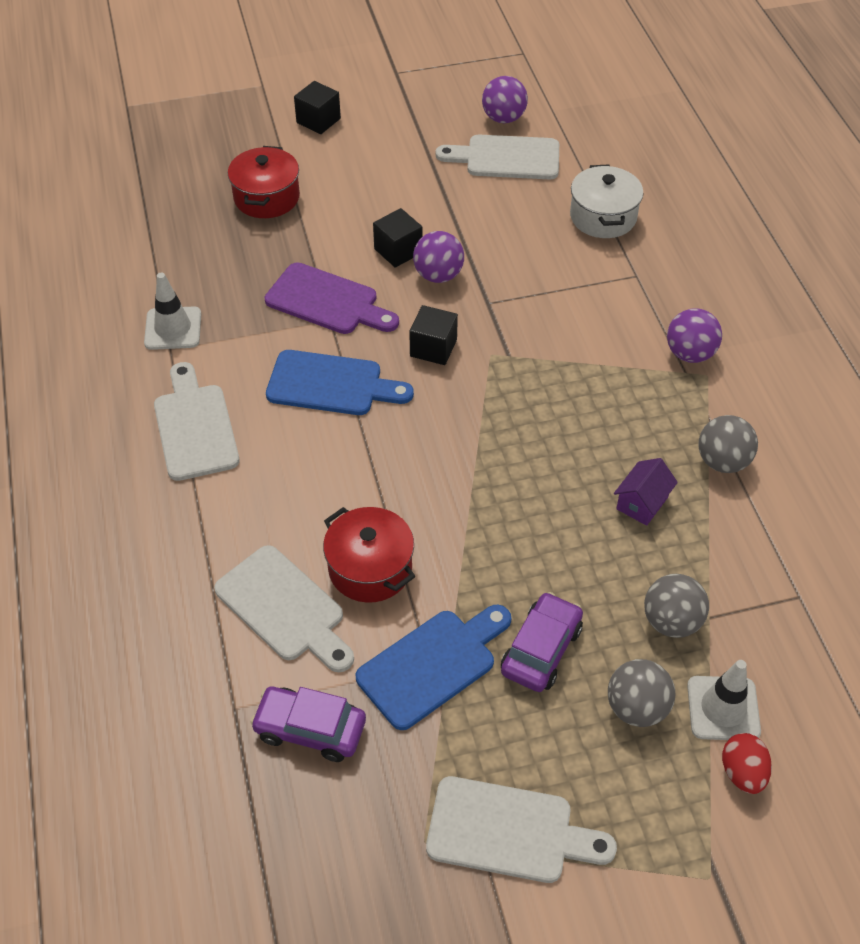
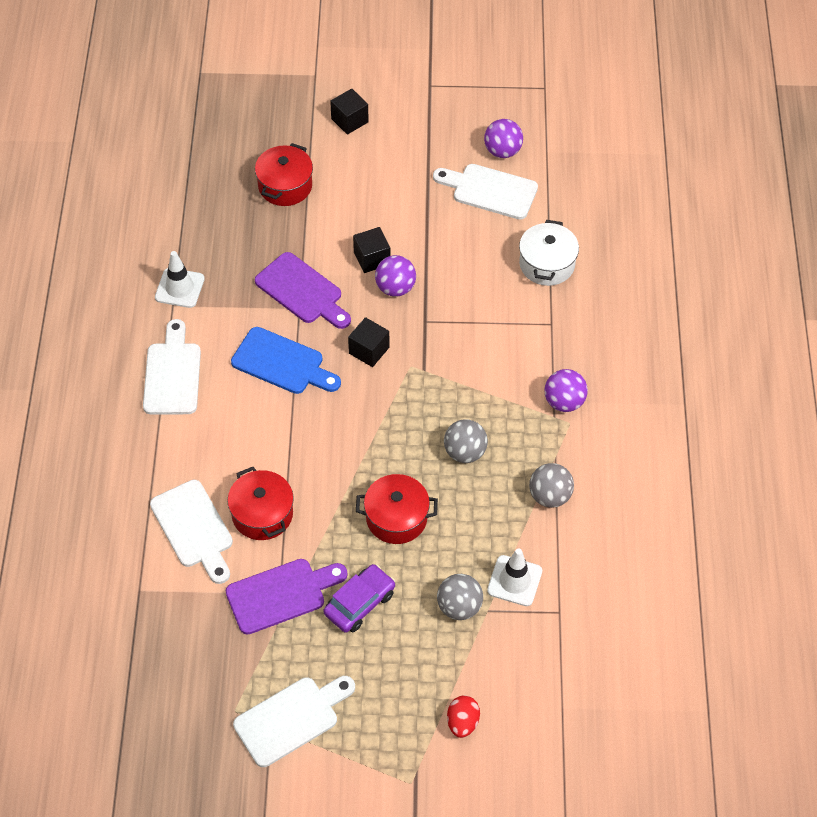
camera: 15 degrees right, 5 degrees up
(310, 729) = (184, 617): purple car -> none
(432, 664) = (281, 594): blue cutting board -> purple cutting board
(509, 831) = (291, 718): white cutting board -> white cutting board turned 60 degrees counterclockwise
(545, 532) = (396, 518): none -> red pot
(637, 708) = (409, 660): grey ball -> grey ball (465, 452)
(642, 503) = (475, 513): purple house -> none
(723, 708) = (468, 676): white traffic cone -> white traffic cone (514, 581)

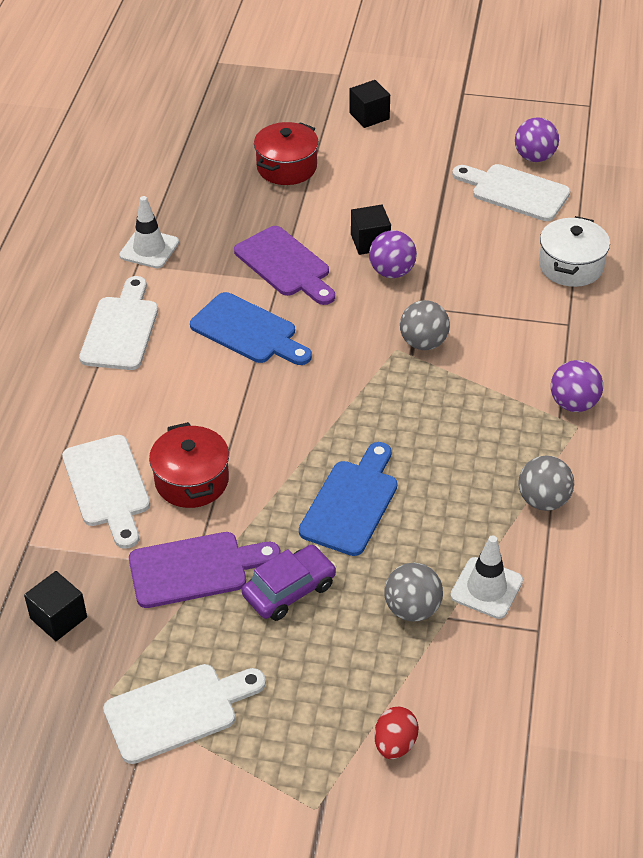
camera: 10 degrees right, 10 degrees down
(369, 350) = (350, 329): black cube -> black cube (58, 618)
(396, 518) = (351, 503): red pot -> blue cutting board
(465, 452) = (446, 443): grey ball -> grey ball (423, 343)

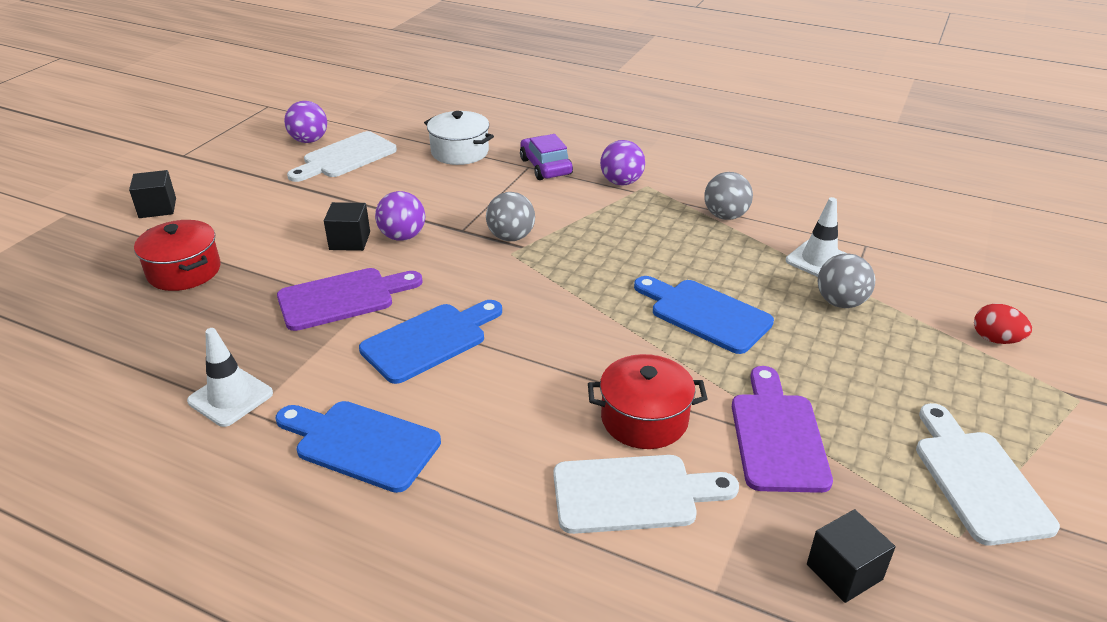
camera: 75 degrees left, 10 degrees down
(121, 329) = (361, 443): white cutting board -> blue cutting board
(289, 590) = (813, 372): purple car -> purple car (545, 167)

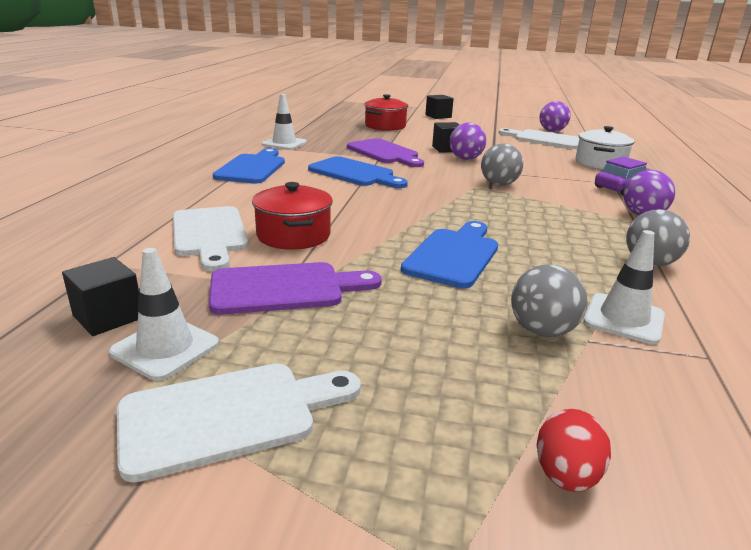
camera: 75 degrees right, 10 degrees down
(895, 522) = (165, 348): none -> white traffic cone

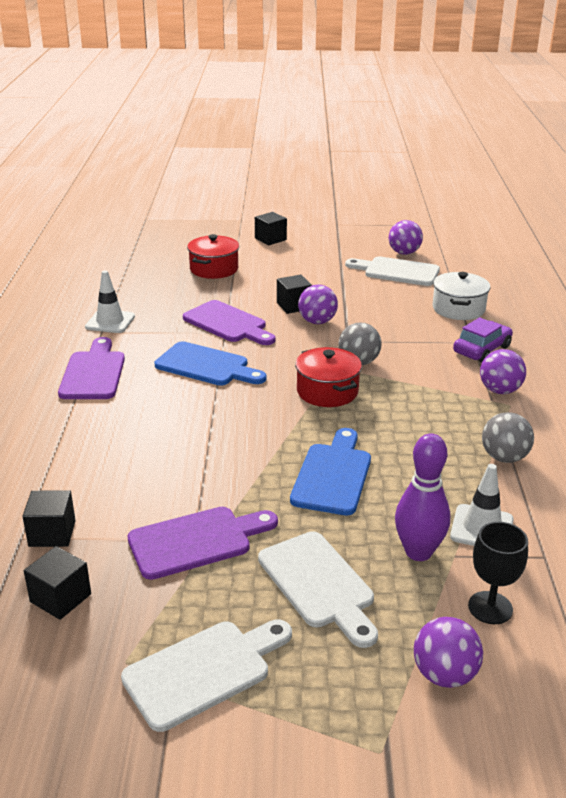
camera: 10 degrees left, 5 degrees up
(139, 264) = (52, 533): none -> black cube
(165, 348) = (126, 621): white traffic cone -> none
(209, 234) = (97, 484): white cutting board -> white cutting board (319, 584)
(252, 168) = (93, 373): blue cutting board -> purple cutting board
(293, 235) = (178, 472): red pot -> red pot (327, 391)
(542, 331) = (418, 552): grey ball -> purple bowling pin
(566, 475) = (444, 674): red egg -> purple ball
(636, 402) = (490, 608): none -> black goblet

